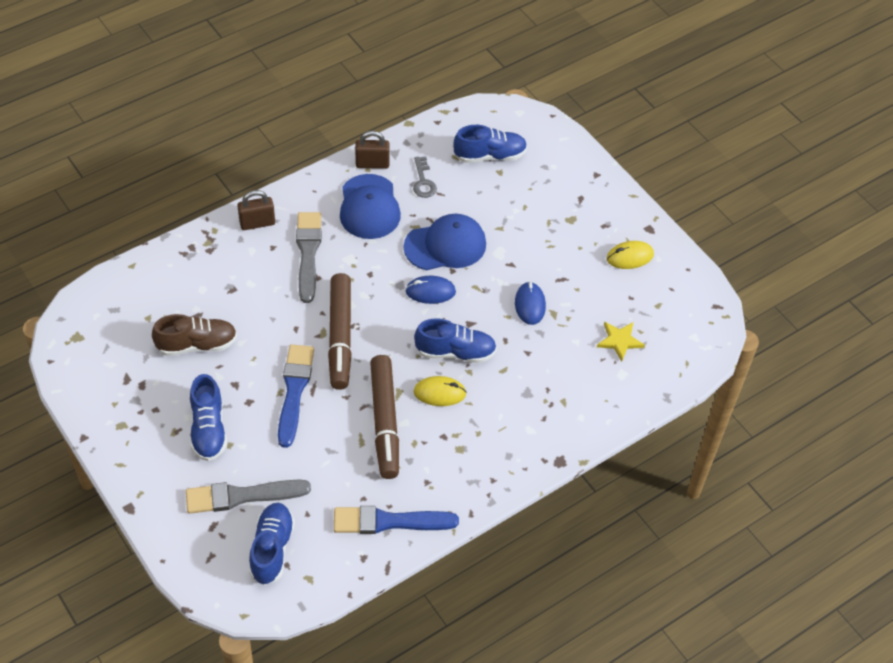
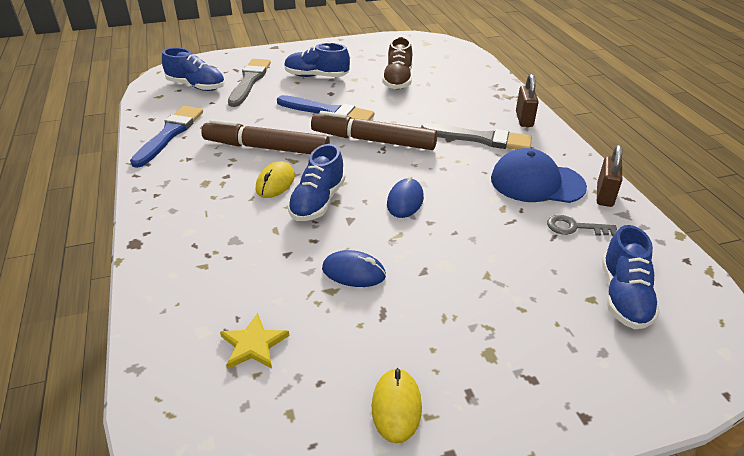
camera: 110 degrees right, 15 degrees down
(445, 245) = (468, 224): blue cap -> none

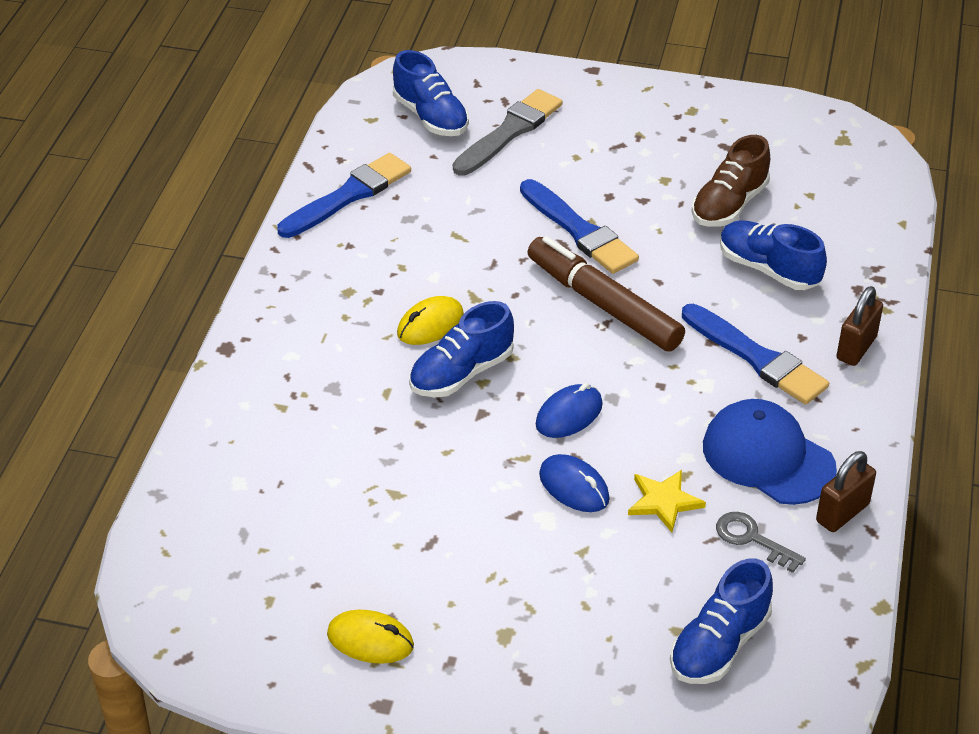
camera: 30 degrees right, 5 degrees up
(253, 344) = (278, 518): yellow star -> yellow star (664, 501)
(266, 148) = (455, 264): brown marker -> none
(316, 76) = (612, 155): blue shoe -> blue shoe (768, 269)
(353, 272) = (435, 483): blue mouse -> blue mouse (574, 487)
(396, 407) = (370, 640): yellow mouse -> yellow mouse turned 75 degrees clockwise
(480, 139) = (757, 358): grey brush -> blue brush

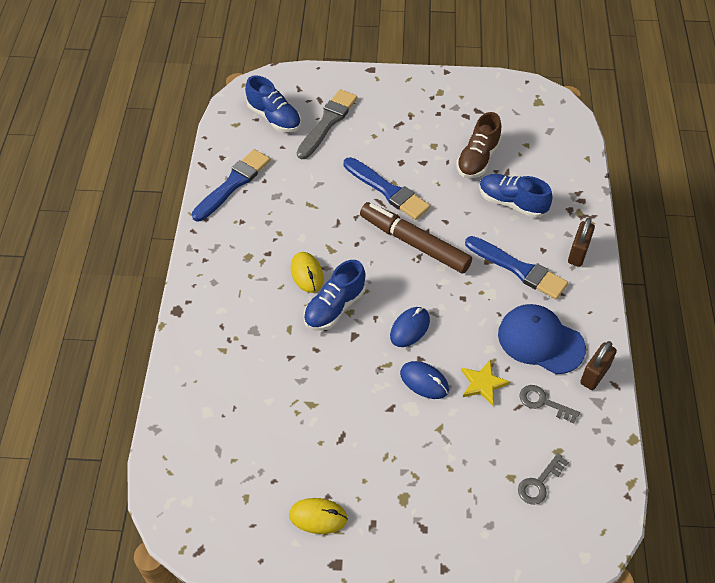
camera: 10 degrees left, 10 degrees up
(430, 324) = (307, 274): yellow mouse -> yellow mouse turned 60 degrees counterclockwise
(719, 644) = (539, 483): blue shoe -> grey key

